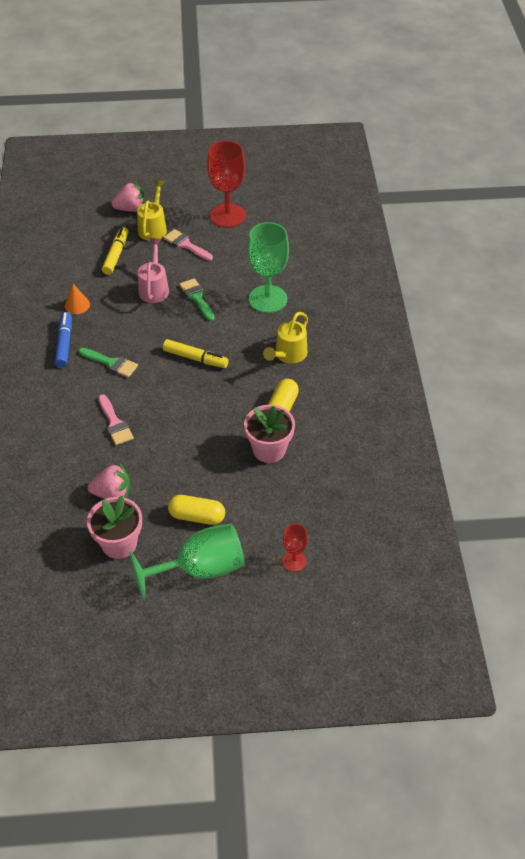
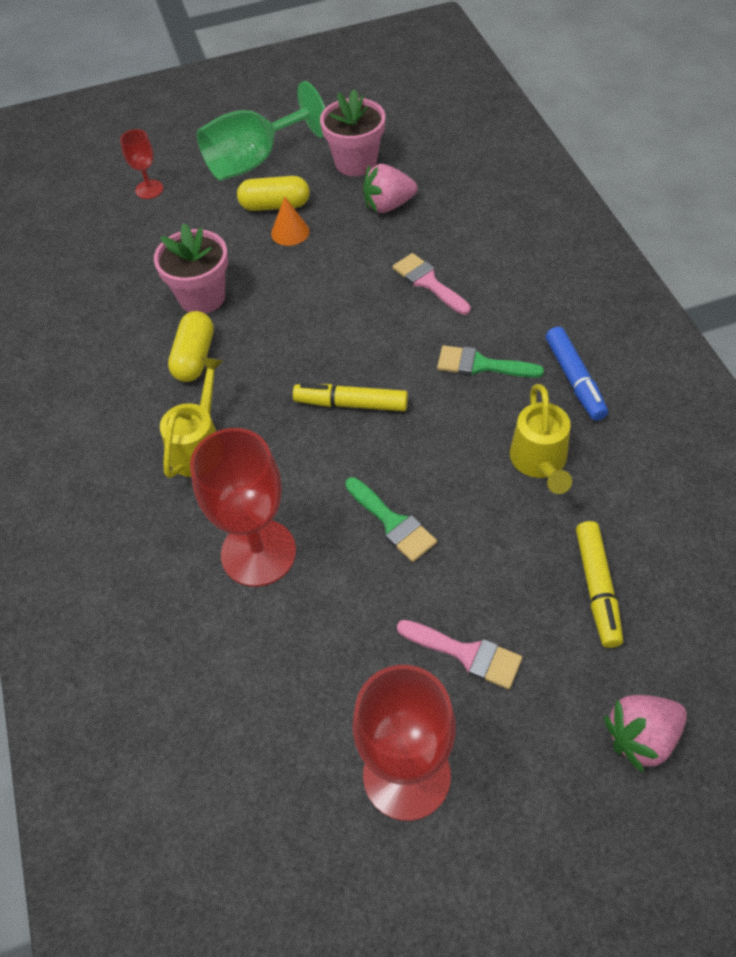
camera: 170 degrees right, 5 degrees up
(77, 305) = (600, 454): orange cone -> orange cone (290, 232)
(153, 227) = (559, 689): yellow watering can -> yellow watering can (539, 463)
(154, 288) = (481, 525): pink watering can -> none
(268, 299) = (258, 552): green goblet -> red goblet

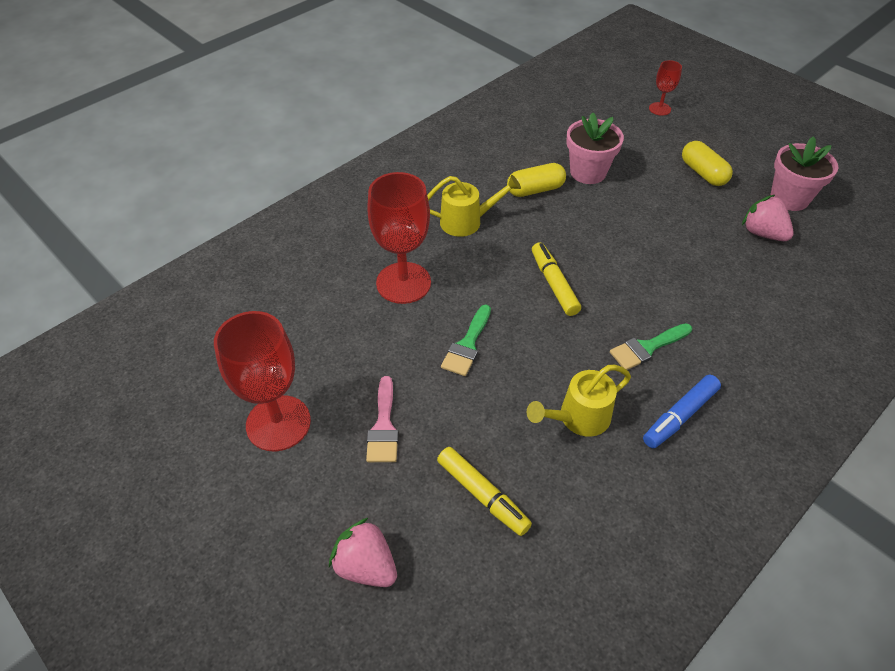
camera: 60 degrees right, 5 degrees down
(254, 161) = (736, 145): green goblet -> none
(290, 232) = (684, 191): orange cone -> none
(428, 282) = (704, 286): pink brush -> none
(481, 365) = (647, 348): green brush -> green brush turned 105 degrees counterclockwise
(597, 588) = (482, 495): yellow marker -> yellow marker turned 105 degrees counterclockwise

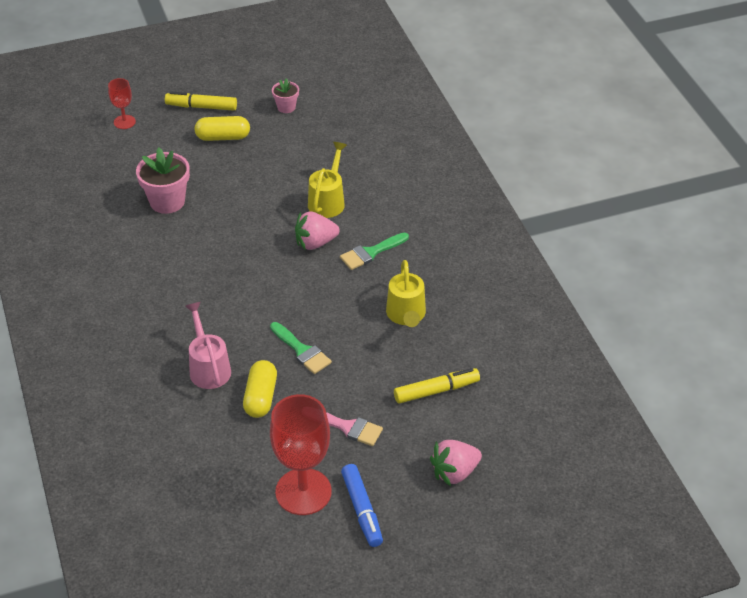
camera: 65 degrees left, 5 degrees down
(403, 283) = (208, 367): red goblet -> pink watering can
(467, 221) = (167, 300): yellow watering can -> yellow watering can (328, 200)
(535, 190) = (162, 243): yellow capsule -> yellow capsule (260, 397)
(554, 284) = (276, 276): yellow marker -> yellow marker (201, 107)
(647, 348) = (371, 253): green brush -> green brush turned 60 degrees clockwise
(679, 416) = (436, 264): blue marker -> blue marker (362, 510)
(762, 233) = (309, 140): pink strawberry -> pink strawberry (315, 243)
(789, 198) = (286, 107): pink flower pot -> pink flower pot, size x0.56

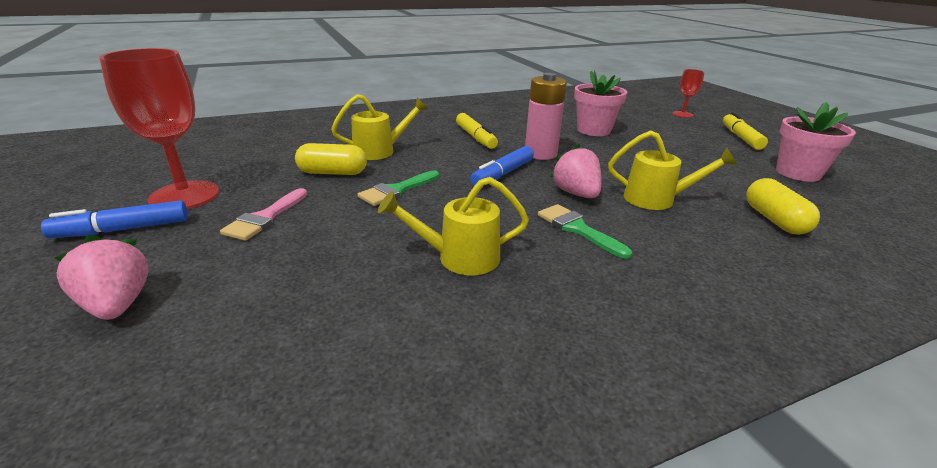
camera: 85 degrees right, 15 degrees down
(208, 367) = (380, 151): pink watering can -> yellow watering can
(223, 137) = (707, 147): yellow capsule -> yellow capsule (774, 220)
(228, 251) = (540, 154): none -> pink battery
(273, 282) = (502, 174): none -> blue marker
(286, 107) = (798, 173): pink flower pot -> pink flower pot, size x1.78
(436, 391) = (298, 286): yellow marker -> yellow marker (475, 137)

